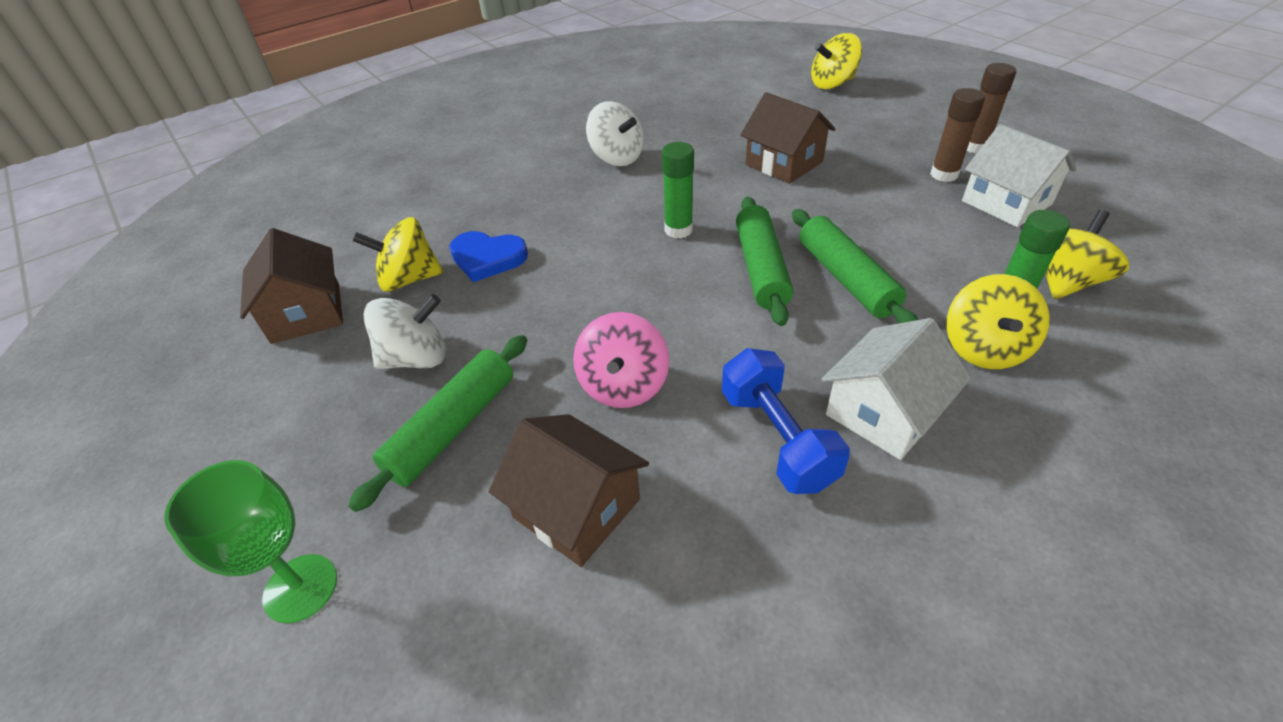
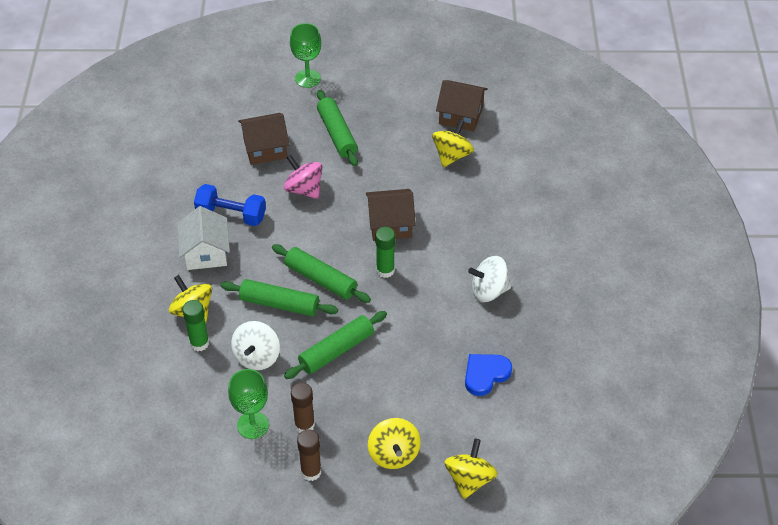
camera: 125 degrees right, 5 degrees up
(416, 358) = (389, 138): white spinning top -> white spinning top (257, 357)
(487, 258) = (440, 188): blue heart -> blue heart (485, 374)
(784, 163) = (398, 362): brown house -> brown house (390, 224)
(833, 203) = (336, 350): none -> green rolling pin
(1006, 203) = (253, 425): white house -> green goblet
(1065, 282) = (186, 381): yellow spinning top -> yellow spinning top (394, 454)

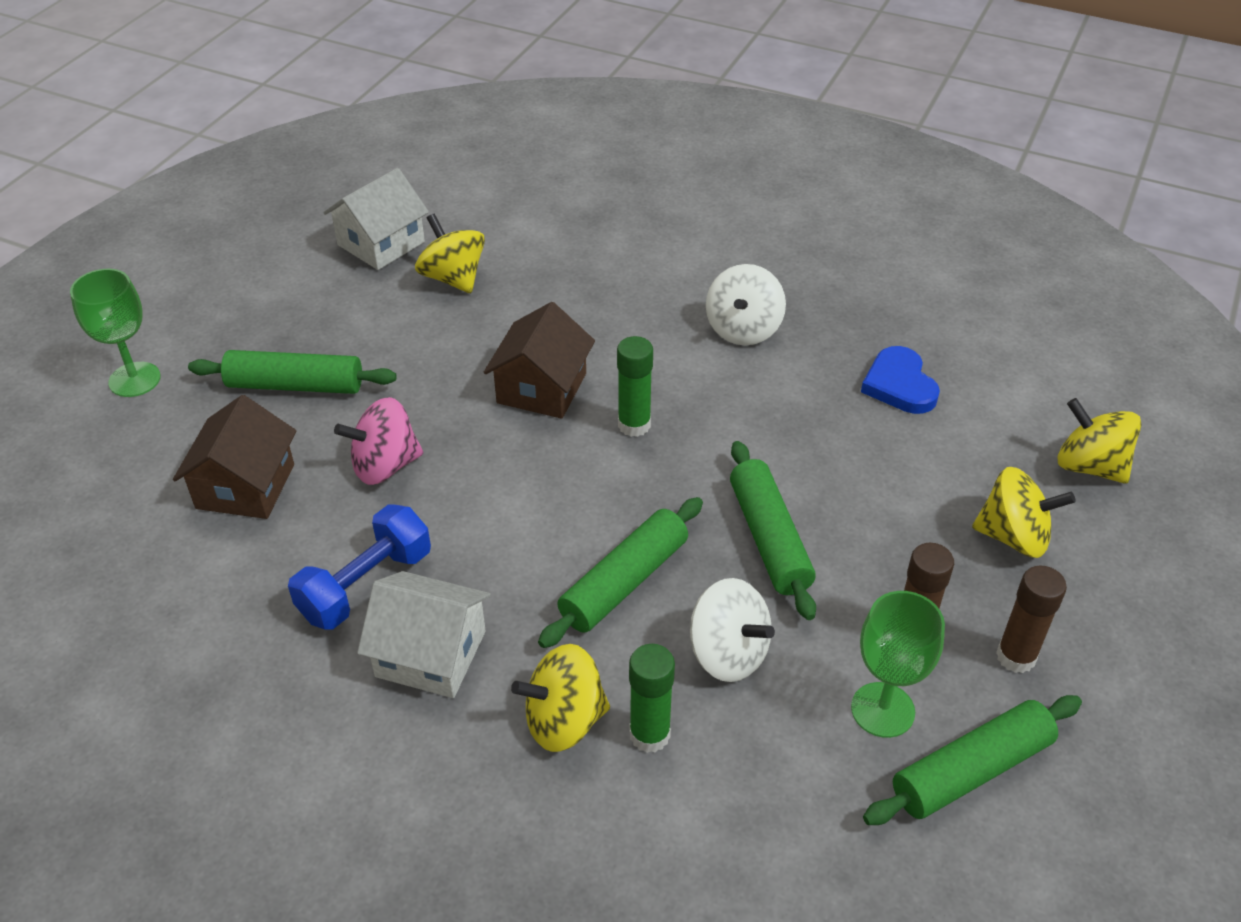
camera: 65 degrees left, 5 degrees down
(321, 279) = (603, 509): green rolling pin -> green rolling pin (971, 770)
(461, 115) = (381, 243): brown house -> white house

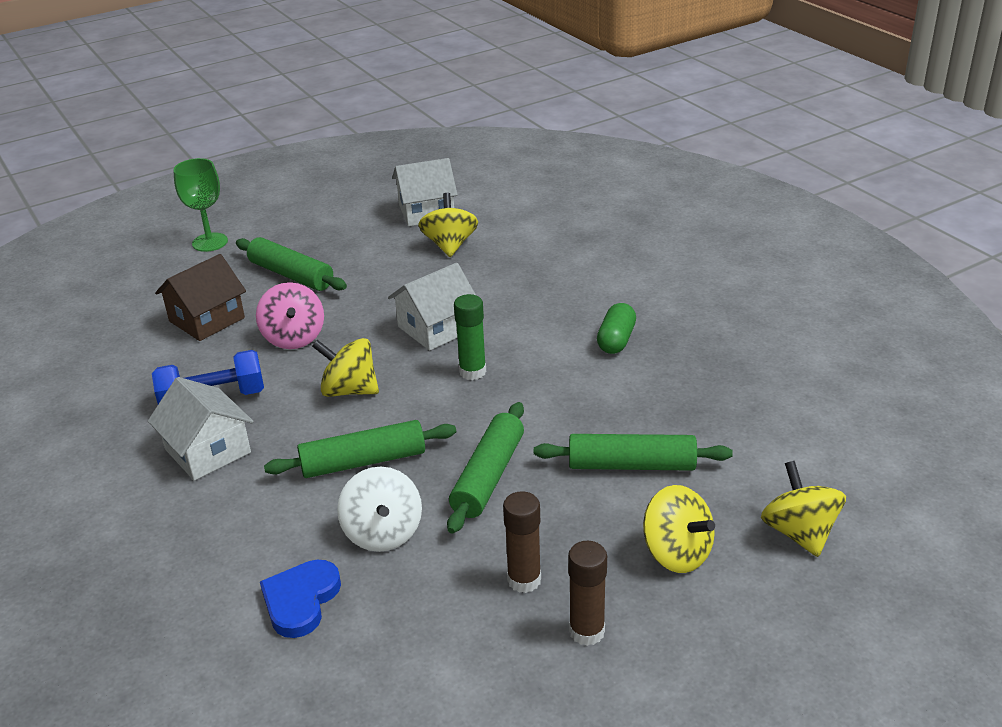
camera: 35 degrees right, 10 degrees down
(385, 466) = (294, 337): pink spinning top -> pink spinning top turned 120 degrees counterclockwise
(542, 388) = (436, 328): brown house -> white house
(564, 720) = (241, 523): yellow spinning top -> yellow spinning top (349, 390)
(649, 735) = (282, 556): green glue stick -> none
(743, 329) = (616, 340): white spinning top -> green capsule
(882, 710) = (449, 616): green goblet -> none
(899, 385) = (698, 418): blue heart -> blue heart (301, 600)
(971, 770) = (469, 686): green rolling pin -> green rolling pin (631, 465)

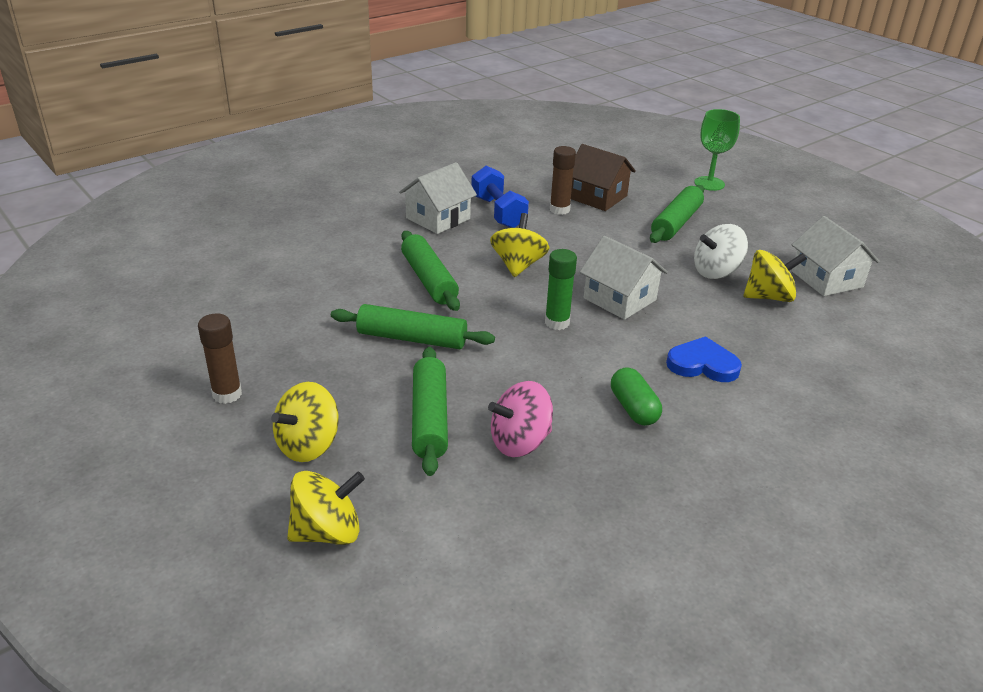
camera: 80 degrees right, 0 degrees up
(294, 337) = (584, 234): pink spinning top -> pink spinning top (520, 442)
(301, 600) = (284, 270): blue heart -> blue heart (702, 364)
(383, 533) = (348, 295): white spinning top -> white spinning top (716, 272)
(524, 580) = (288, 362): brown glue stick -> brown glue stick (559, 210)
(616, 340) = (633, 408): green capsule -> green capsule turned 60 degrees clockwise

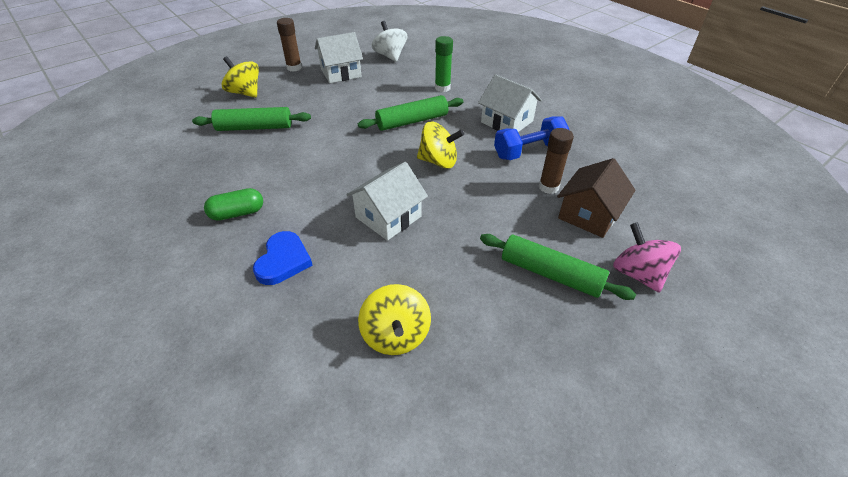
camera: 90 degrees right, 10 degrees up
(327, 532) = (179, 103): yellow spinning top -> none
(412, 338) = (338, 118): green rolling pin -> none
(520, 442) = (220, 160): pink spinning top -> pink spinning top (638, 274)
(557, 322) = (353, 180): green glue stick -> green glue stick (442, 88)
(709, 183) = (680, 323): green goblet -> none
(716, 272) = (445, 295): white spinning top -> white spinning top (390, 56)
(827, 279) = (441, 412): white house -> white house (340, 73)

